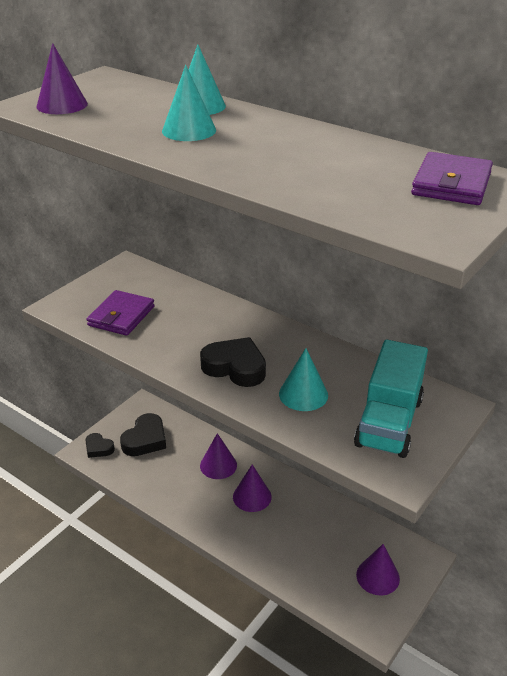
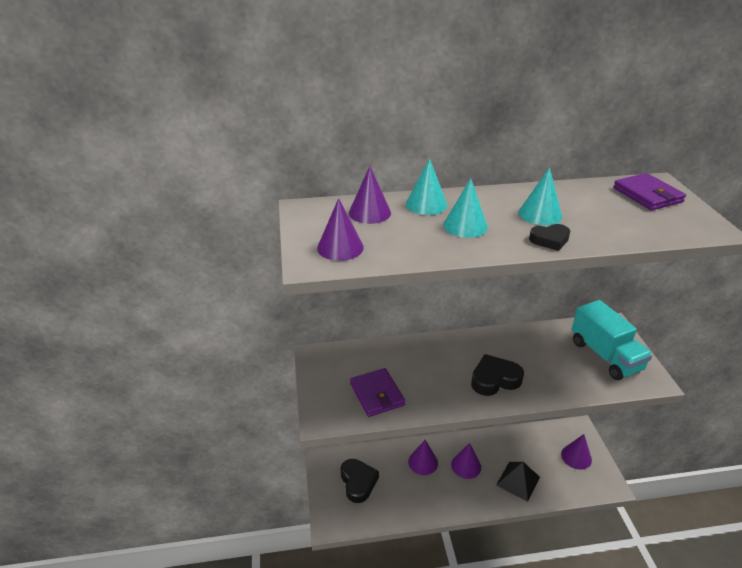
camera: 45 degrees left, 0 degrees up
(98, 448) = (336, 514): black heart -> black heart (550, 240)
(141, 94) = (369, 212): none -> purple cone
(282, 546) = (518, 481): none -> black pyramid
(303, 394) = (550, 370): turquoise cone -> turquoise cone (540, 214)

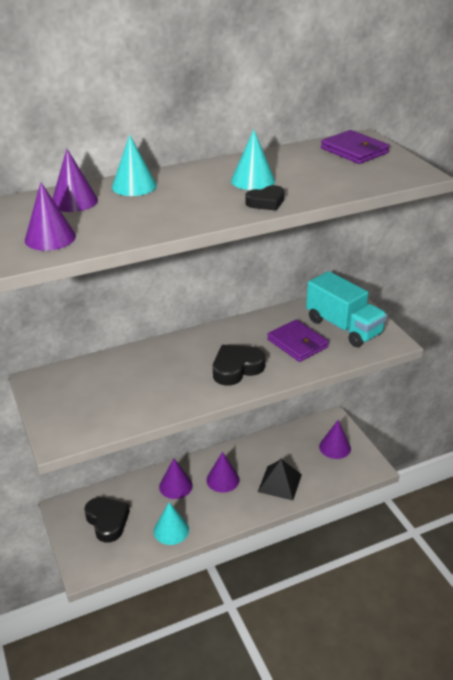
camera: 15 degrees left, 0 degrees up
(377, 394) = (114, 405): purple wallet -> purple wallet (297, 343)
(465, 226) = (179, 200): turquoise cone -> turquoise cone (171, 530)

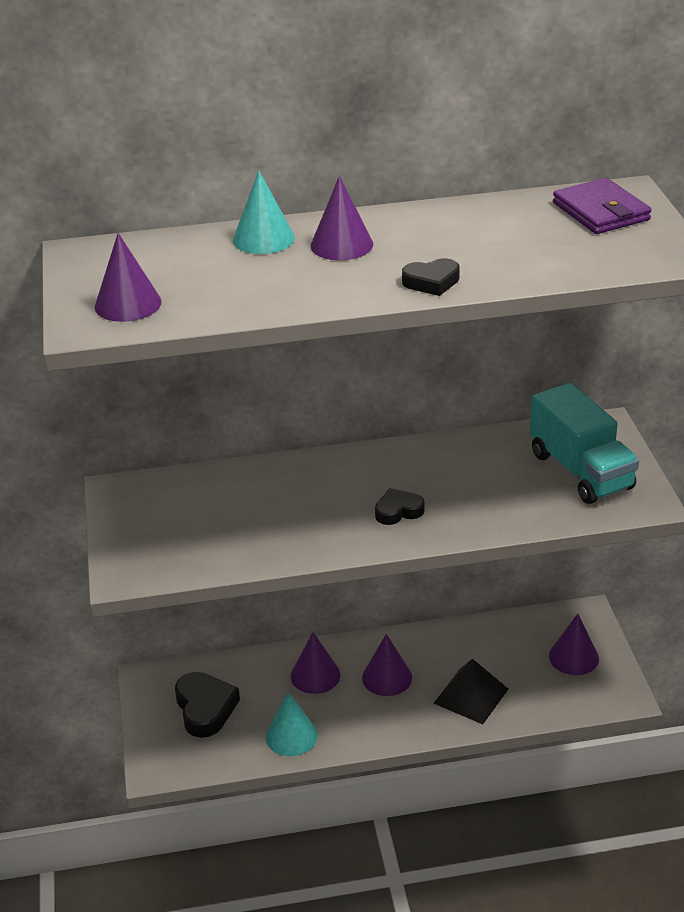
camera: 15 degrees right, 0 degrees up
(74, 201) = (177, 254): purple cone -> purple cone (341, 245)
(236, 368) = (398, 511): black heart -> black heart, size x0.61
(253, 180) = (429, 246): turquoise cone -> none
(297, 343) = (501, 486): purple wallet -> none

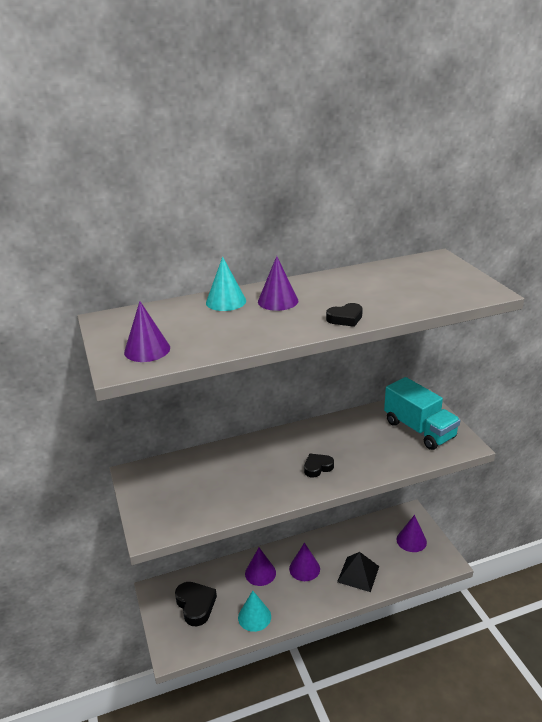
camera: 10 degrees left, 5 degrees down
(601, 211) = (429, 269): purple wallet -> none

